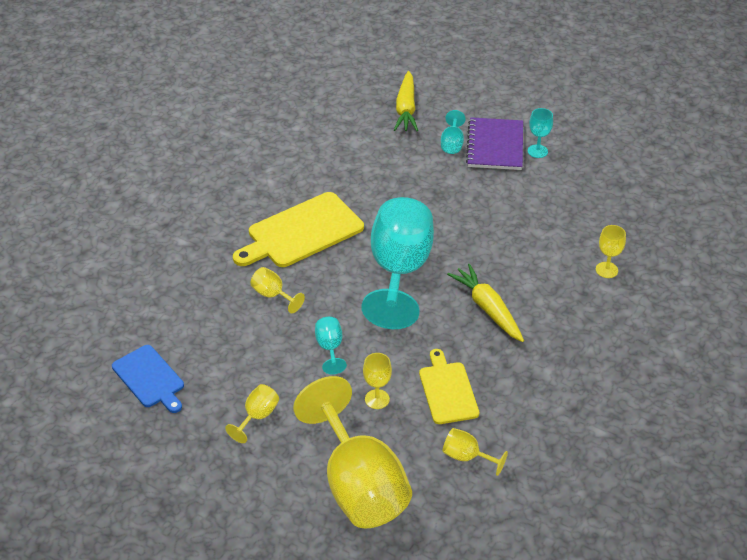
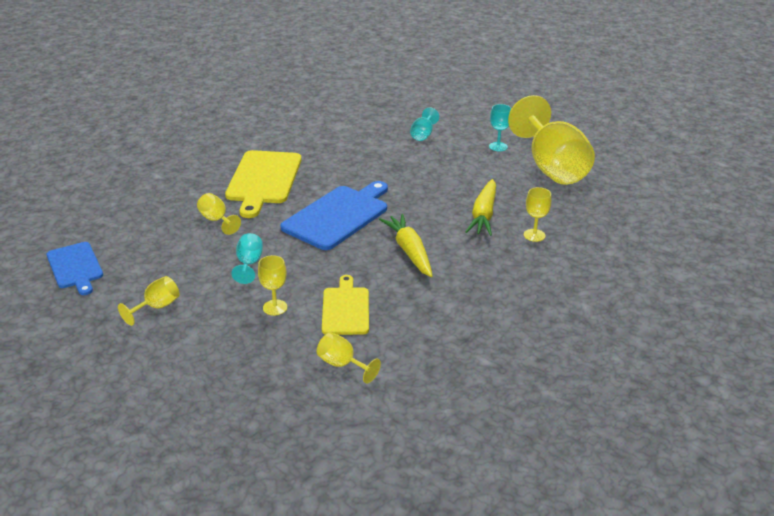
camera: 10 degrees right, 10 degrees down
(301, 232) = (263, 180): yellow cutting board -> yellow cutting board turned 60 degrees counterclockwise
(359, 485) = (225, 374): yellow goblet -> yellow goblet (552, 167)
(399, 271) = (338, 216): turquoise goblet -> blue cutting board
(406, 109) = (392, 109): yellow carrot -> yellow carrot (483, 215)
(495, 146) = (461, 139): purple notebook -> none

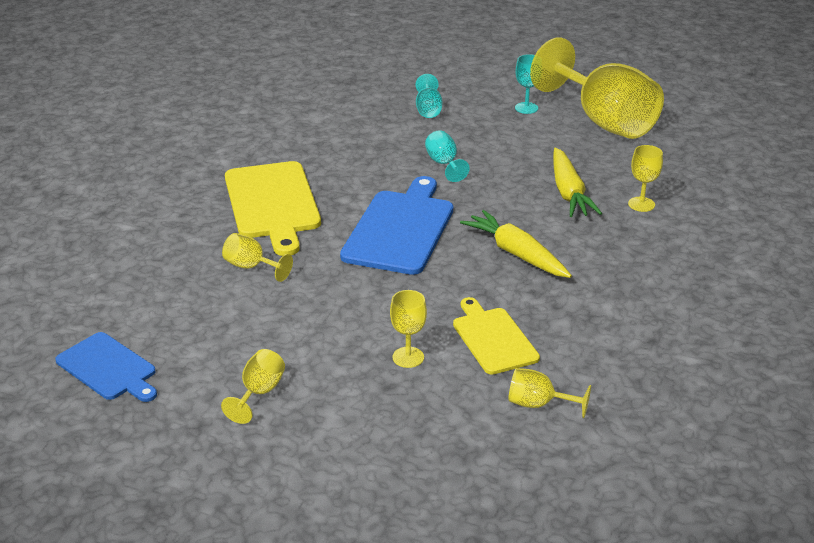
camera: 20 degrees left, 0 degrees up
(249, 264) = (335, 312): turquoise goblet -> turquoise goblet (444, 164)

